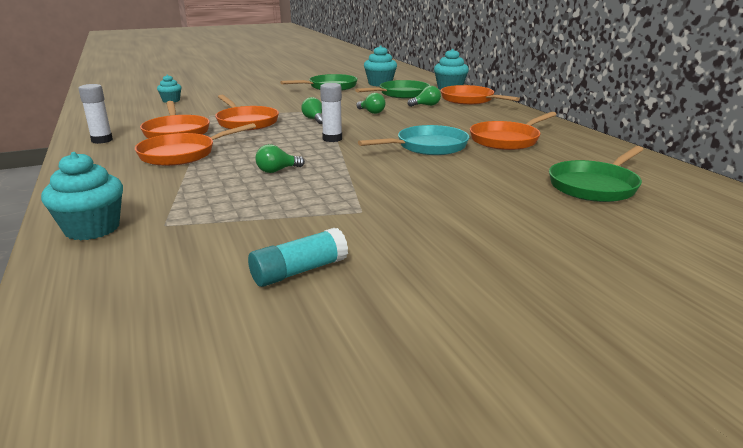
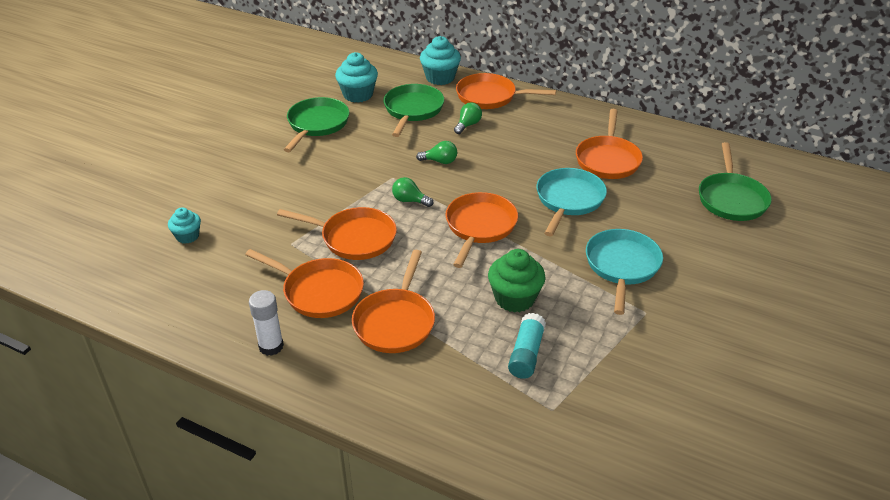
camera: 40 degrees left, 15 degrees up
(92, 228) = (513, 448): turquoise cupcake -> none
(277, 170) = (514, 298): green light bulb -> green cupcake
(299, 271) = (701, 392): turquoise glue stick -> turquoise glue stick (526, 354)
(332, 139) = (479, 227): white glue stick -> orange pan
(397, 184) = (622, 266): none -> turquoise pan

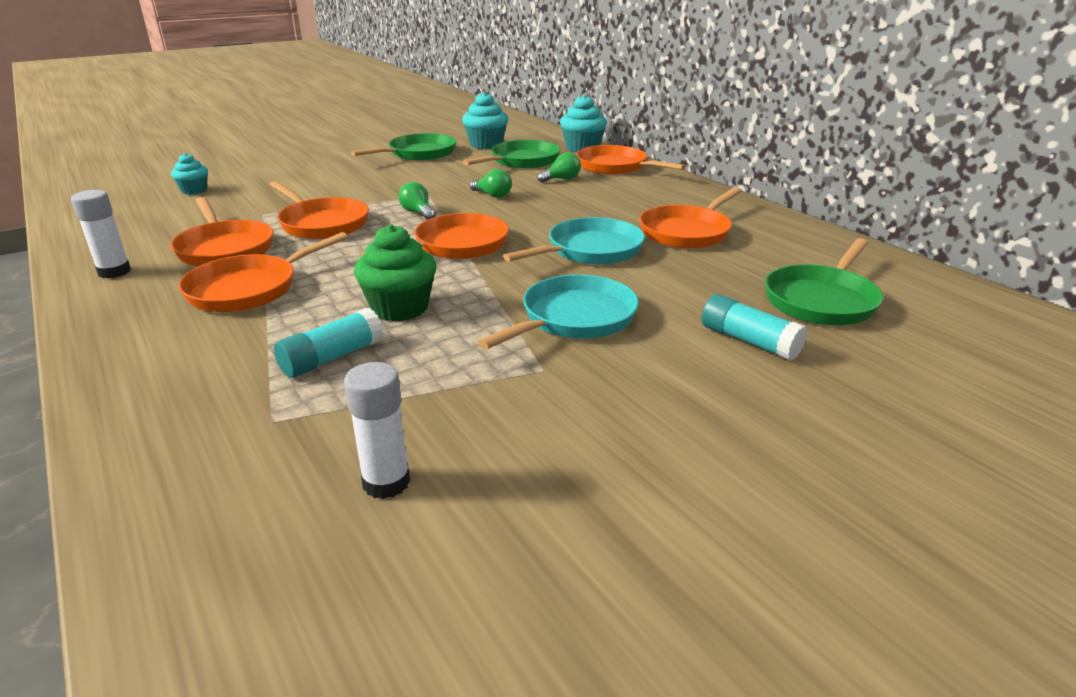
camera: 30 degrees right, 10 degrees down
(654, 416) = (386, 482): none -> white glue stick
(724, 247) = (749, 341): none -> turquoise glue stick

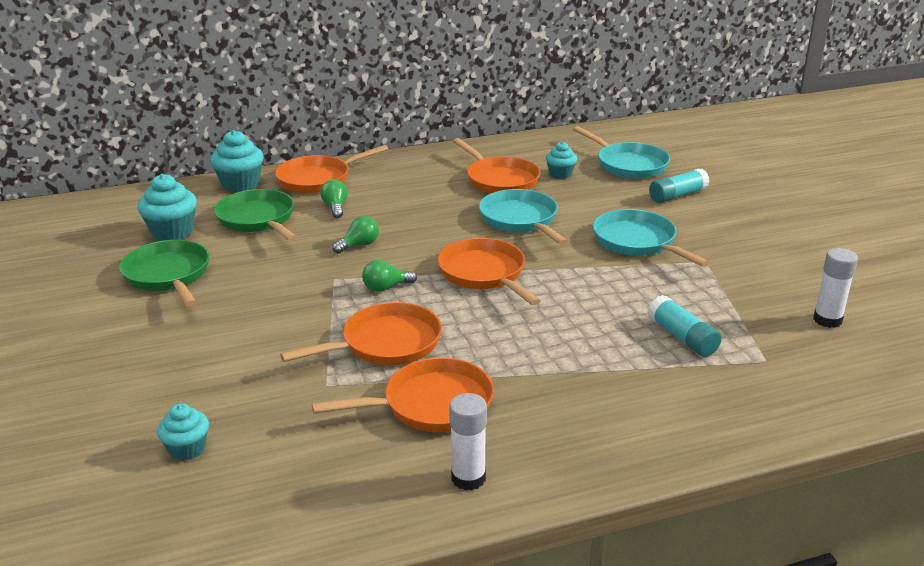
camera: 75 degrees left, 0 degrees up
(249, 289) = (544, 382): orange pan -> none
(400, 308) = (605, 306): green cupcake -> none
(738, 261) = (560, 174): none -> turquoise cupcake
(822, 300) = (628, 164): green pan -> turquoise pan

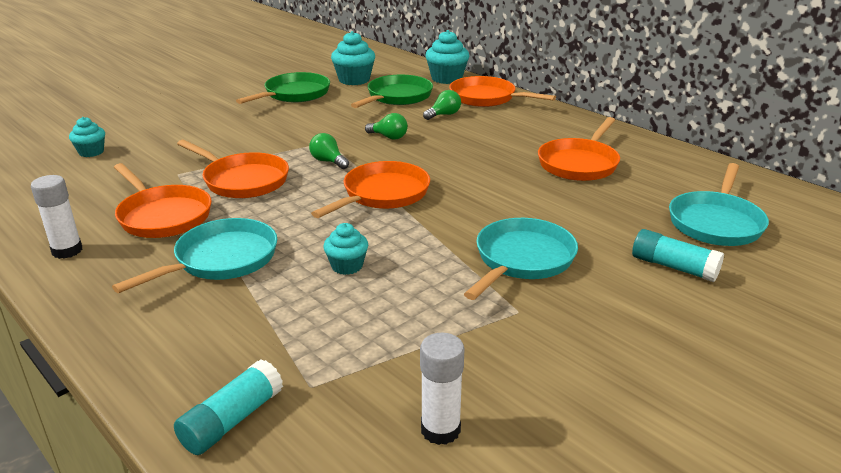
camera: 65 degrees right, 0 degrees up
(520, 220) = (504, 190): turquoise pan -> turquoise pan (221, 260)
(560, 174) = (634, 189): turquoise cupcake -> turquoise cupcake (347, 266)
(682, 337) = (330, 319): turquoise glue stick -> turquoise glue stick (232, 420)

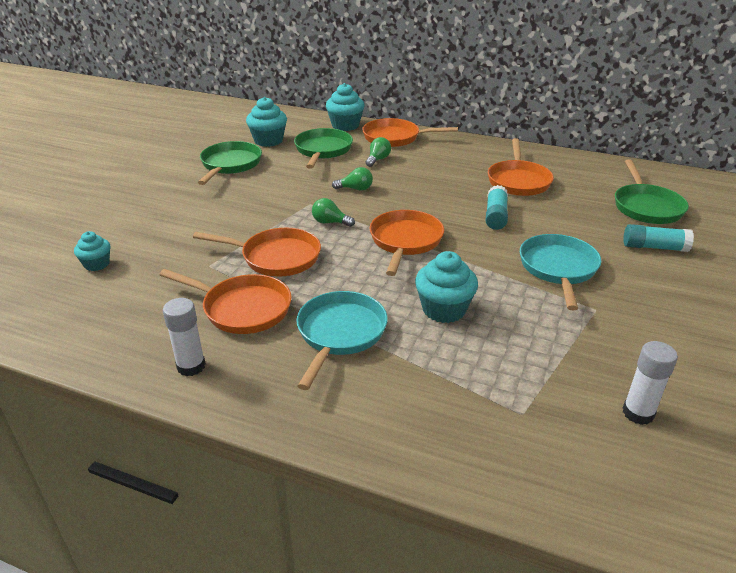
camera: 25 degrees left, 5 degrees up
(232, 420) = (497, 461): turquoise glue stick -> turquoise glue stick (495, 216)
(347, 266) = (444, 309): turquoise cupcake -> turquoise cupcake, size x1.63
(716, 222) = (646, 207): turquoise pan -> green pan

